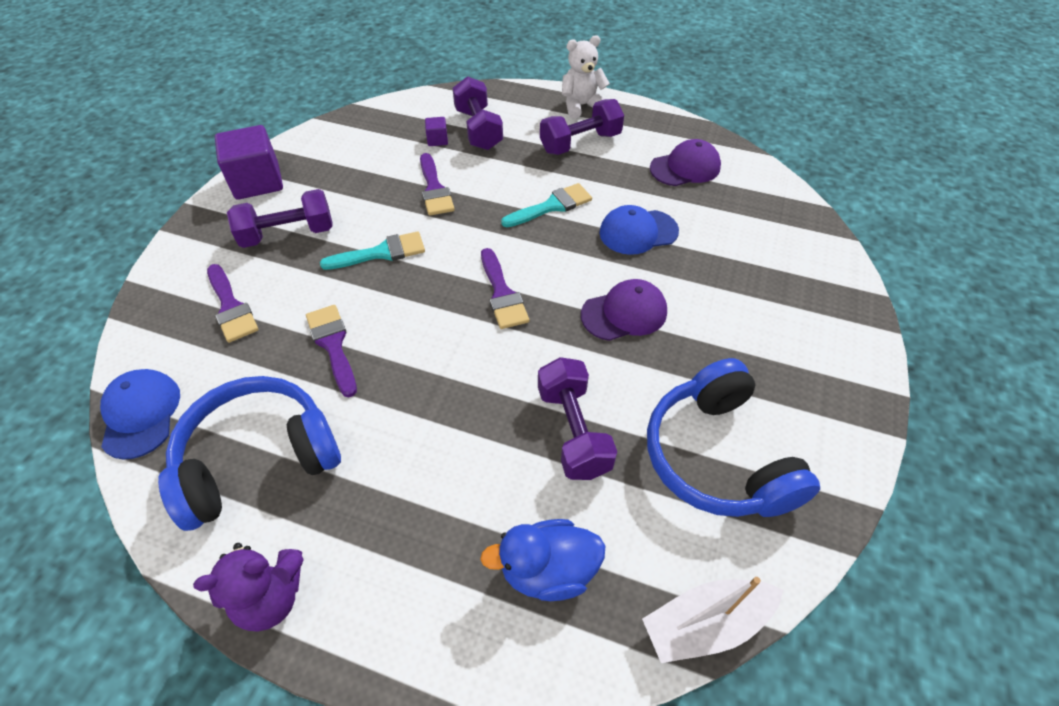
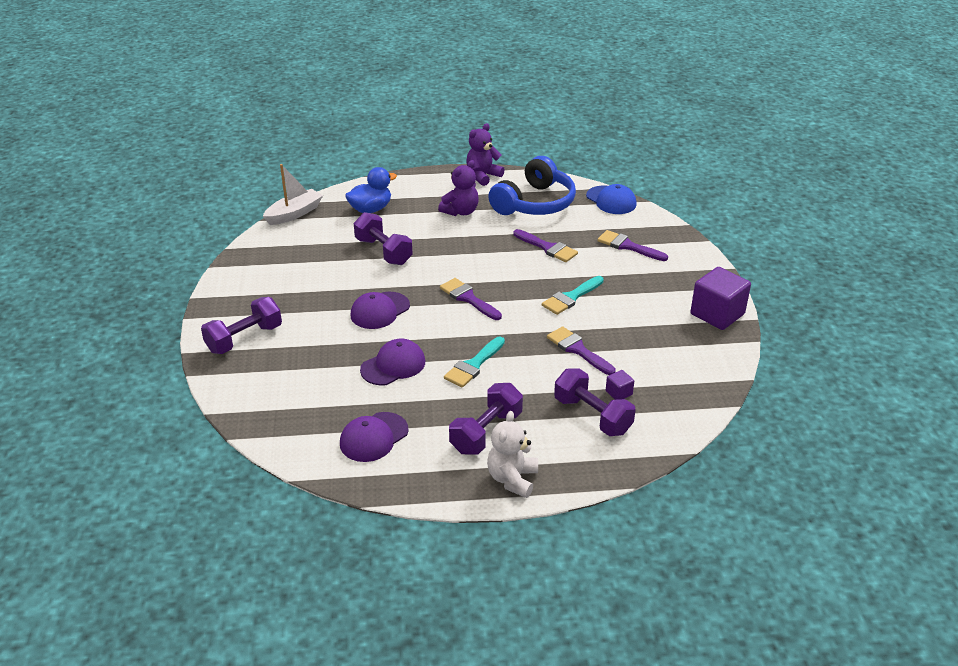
camera: 155 degrees right, 15 degrees down
(288, 234) = (647, 289): purple dumbbell -> purple dumbbell (244, 339)
(393, 489) = (460, 211): none -> purple teddy bear
(581, 106) = (512, 479): white teddy bear -> white teddy bear turned 150 degrees clockwise
(638, 232) = (393, 365): blue cap -> purple cap
(717, 456) = (300, 263): blue headphones -> none

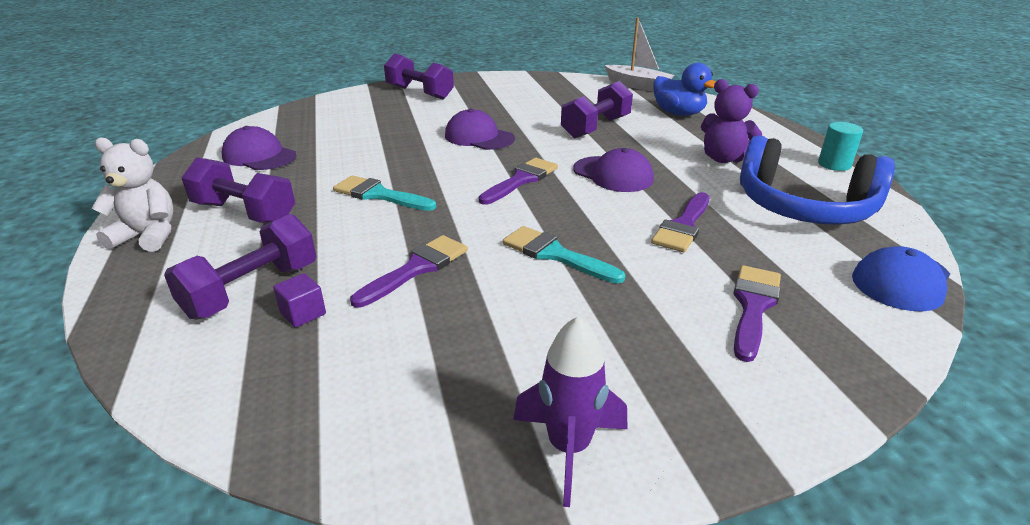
camera: 80 degrees right, 5 degrees down
(393, 365) = (379, 153): purple cap -> purple cap (613, 174)
(483, 176) = (834, 164): purple teddy bear -> turquoise cylinder
(717, 314) = (568, 448): purple cube -> purple rocket

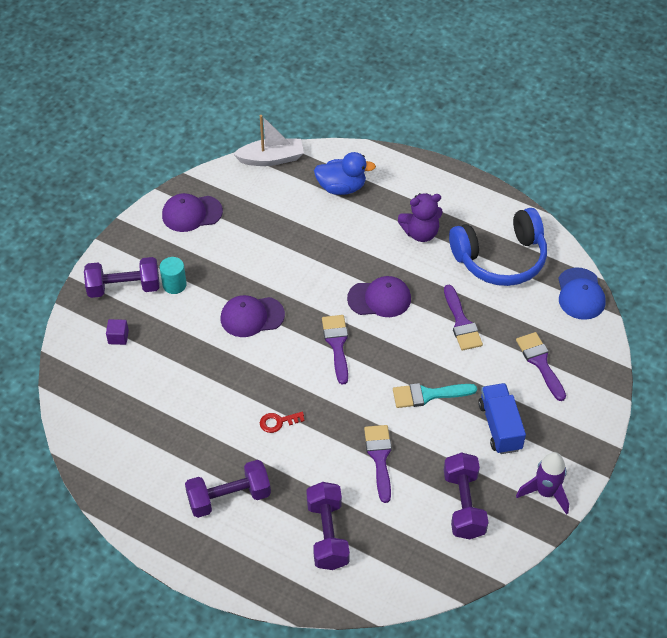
camera: 45 degrees left, 20 degrees up
(148, 236) = (210, 555): white teddy bear -> none
(259, 156) = (142, 449): purple cap -> purple cap (191, 213)
(303, 313) = (371, 525): purple cube -> purple cube (118, 337)
(379, 195) = (278, 422): turquoise brush -> red key
(595, 127) = (310, 247): purple dumbbell -> purple dumbbell (463, 505)
(604, 330) = (500, 426): none -> blue truck
(834, 164) = (482, 196): turquoise cylinder -> turquoise cylinder (174, 285)

